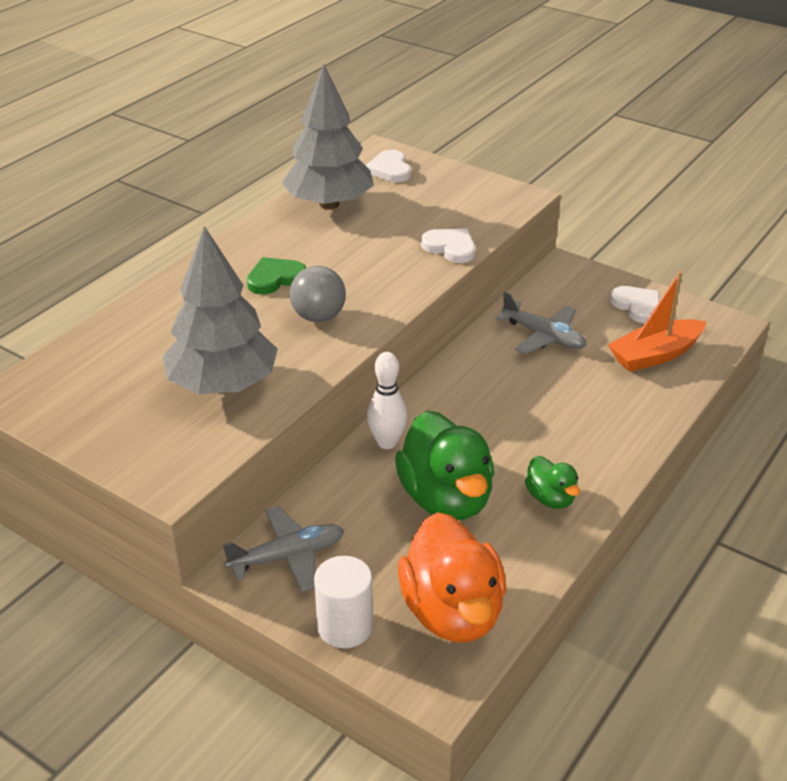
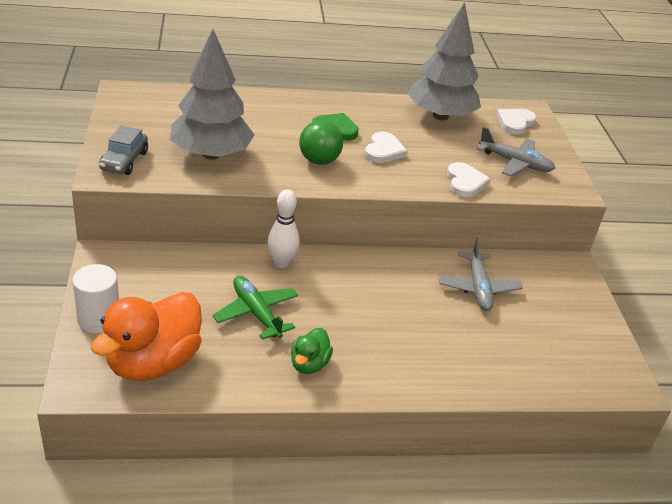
camera: 45 degrees right, 0 degrees up
(161, 457) = (124, 161): none -> grey car
(288, 556) = (137, 268): grey plane -> grey plane (515, 163)
(318, 317) = (319, 161): grey ball -> green ball
(446, 499) = (256, 313): green duck -> green plane
(637, 306) = (579, 322): white heart -> white heart (383, 151)
(655, 355) = (534, 356): orange boat -> none

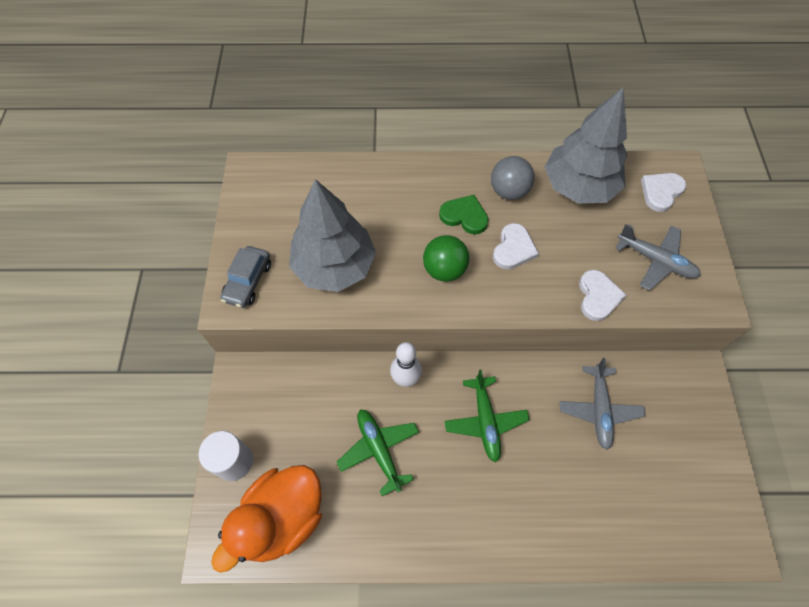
camera: 10 degrees right, 25 degrees up
(309, 364) = (426, 519): green duck -> none
(365, 294) = (485, 421): none -> green plane
(376, 116) = (508, 191): none -> grey ball

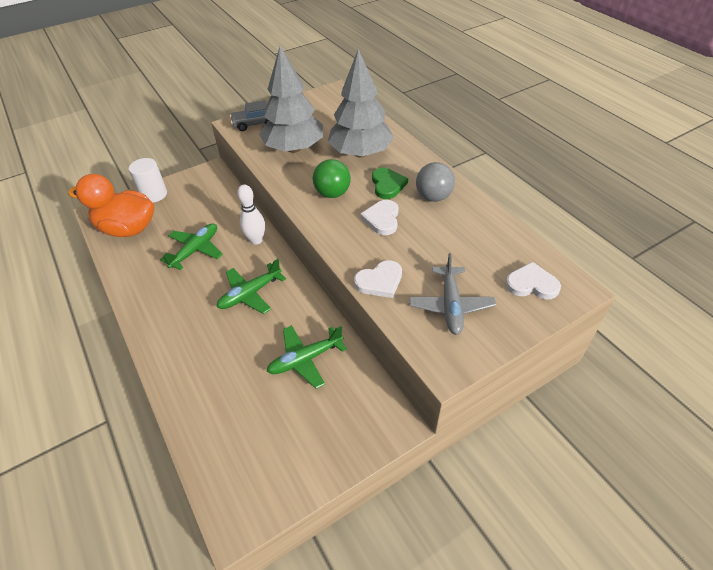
camera: 60 degrees right, 15 degrees down
(513, 249) = (382, 219): white heart -> white heart turned 105 degrees clockwise
(578, 186) = (480, 232): grey tree -> grey tree (360, 153)
(599, 409) = (305, 359): grey plane -> green plane

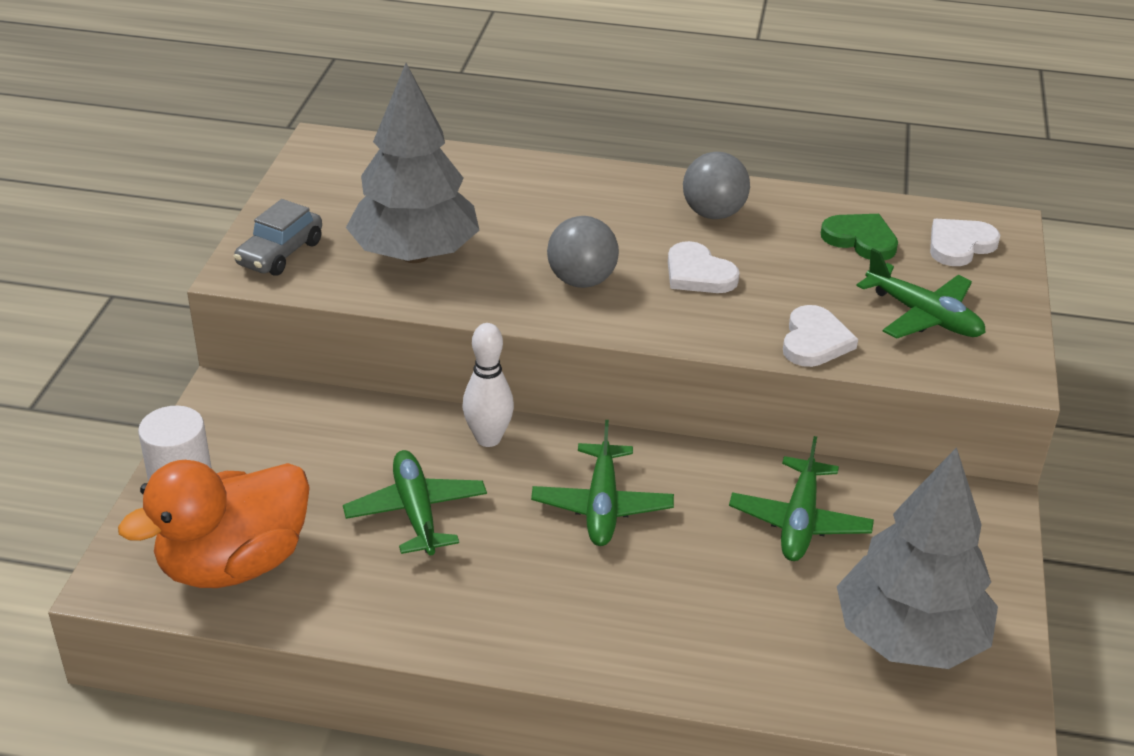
camera: 50 degrees left, 10 degrees down
(332, 193) = (581, 281): green ball -> grey ball
(360, 153) = (526, 210): grey tree -> grey tree (909, 638)
(387, 185) = (634, 230): green heart -> green heart (860, 239)
(451, 305) = (923, 316): grey plane -> green plane

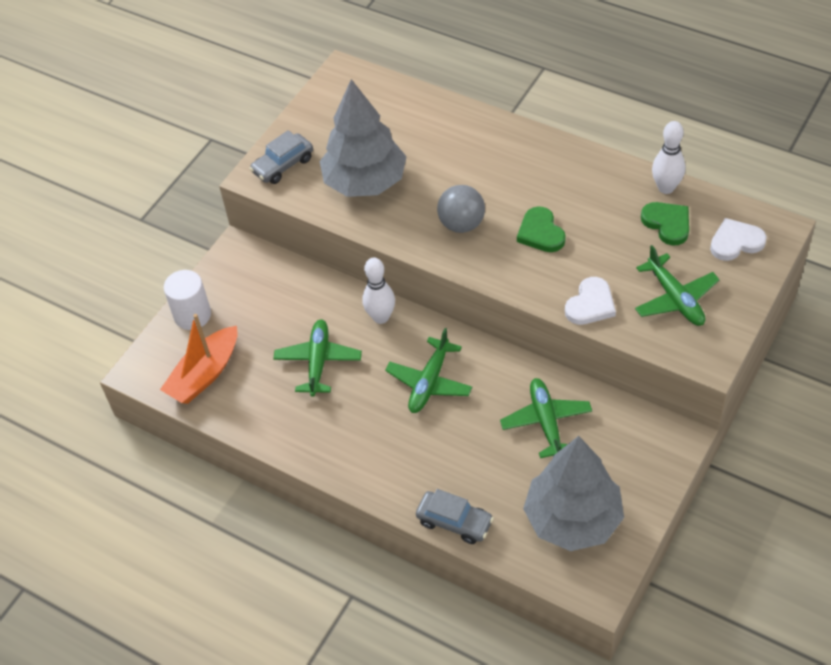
camera: 25 degrees right, 15 degrees up
(234, 564) = (205, 374): orange duck -> orange boat
(698, 274) = (540, 233): white heart -> green heart
(713, 213) = (576, 181): grey ball -> none
(735, 683) = (454, 522): none -> grey car
(799, 522) = (546, 422): green plane -> green plane turned 135 degrees clockwise
(835, 204) = (666, 188): none -> white bowling pin

